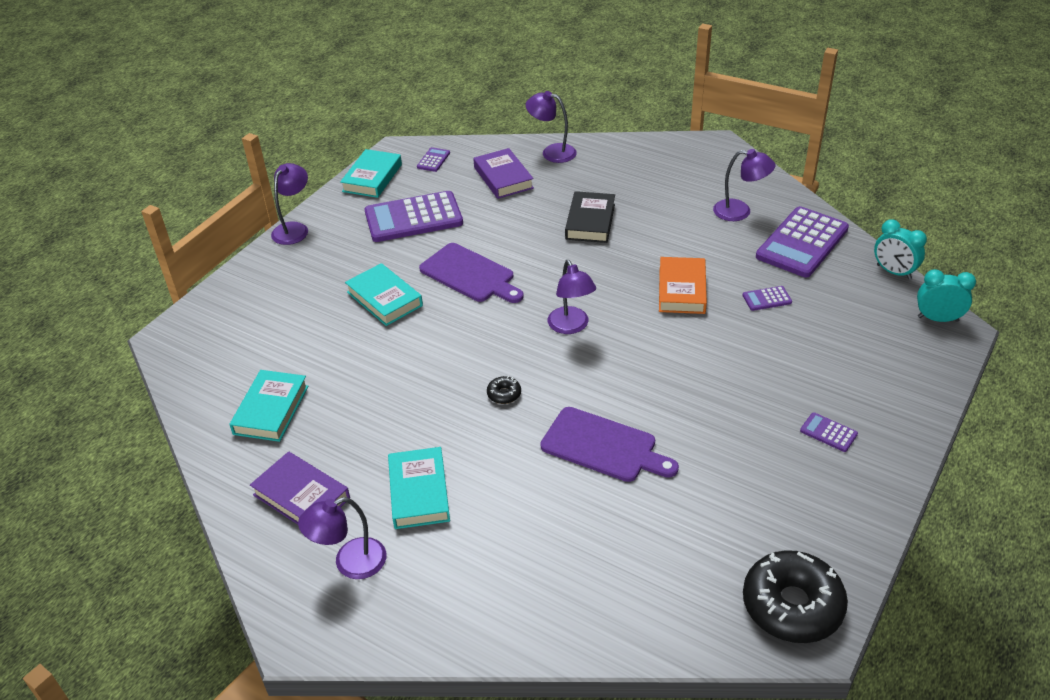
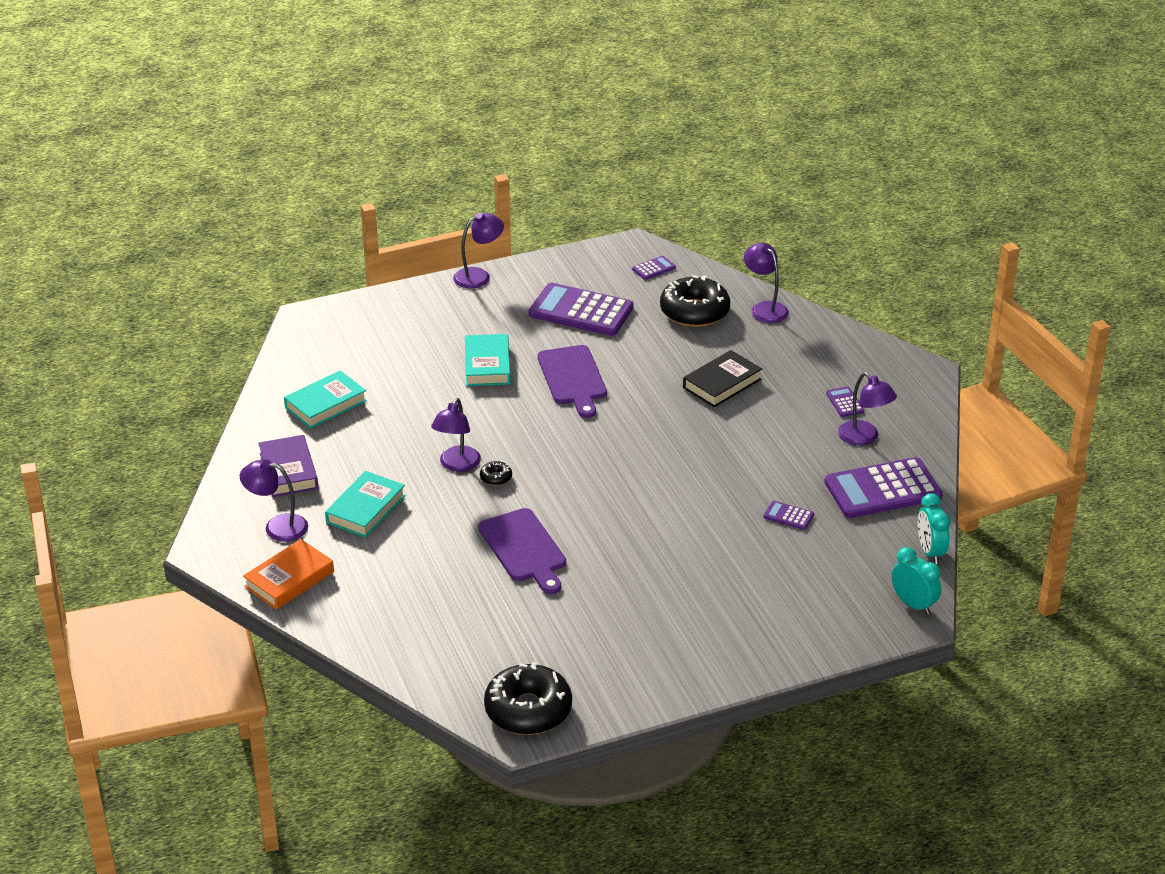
camera: 35 degrees right, 5 degrees down
(372, 178) = (585, 261): turquoise book -> none
(503, 178) = (694, 311): purple book -> black donut
(571, 326) = (603, 456): purple lamp -> purple lamp (457, 465)
(681, 290) = (727, 474): orange book -> orange book (289, 579)
(828, 432) = (702, 630): purple calculator -> purple calculator (844, 402)

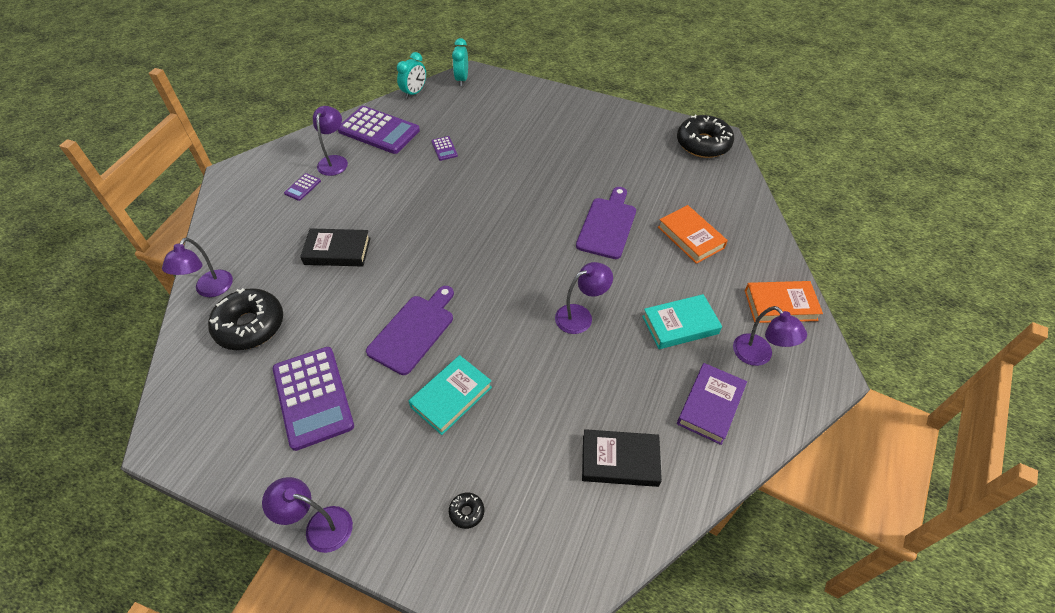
camera: 135 degrees left, 15 degrees up
(326, 404) = (620, 460): turquoise book -> black book
(431, 589) = (690, 237): none -> orange book
(496, 477) = (566, 286): black donut -> black donut (467, 512)
(653, 268) = (197, 398): purple calculator -> none

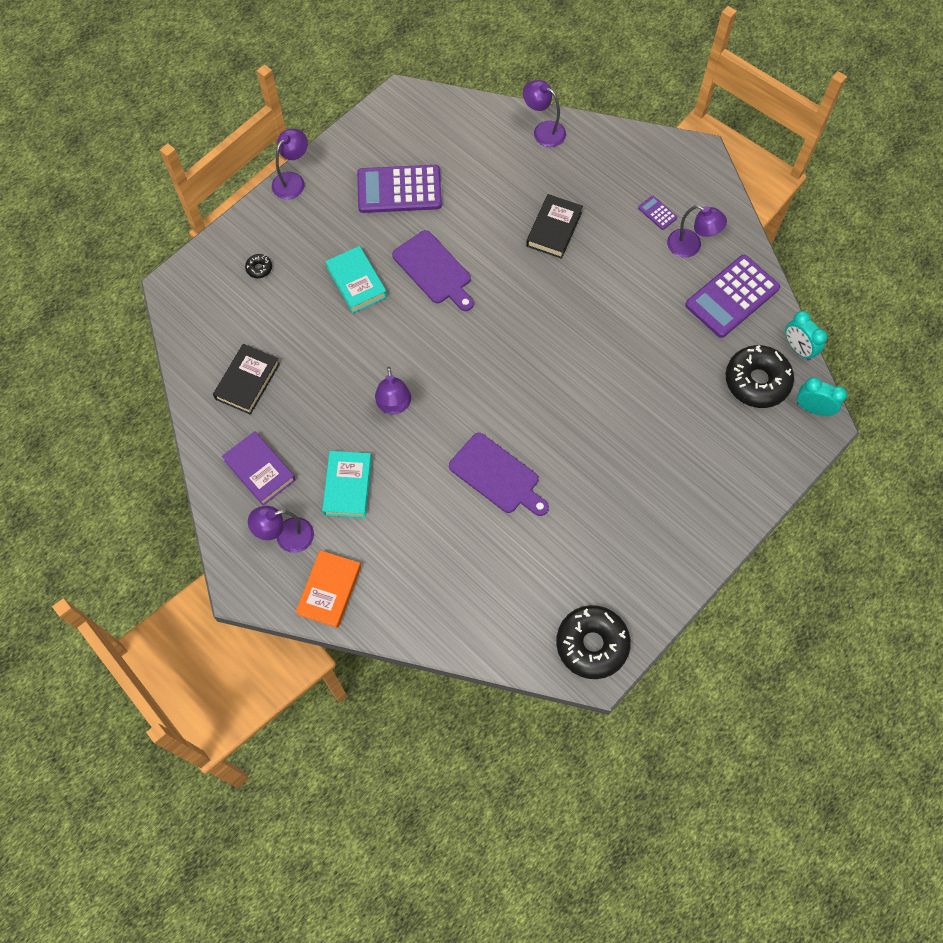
camera: 110 degrees right, 15 degrees up
(250, 325) = (490, 155): black donut -> black donut (757, 381)
(444, 149) = (677, 354): purple calculator -> none
(690, 237) = (448, 550): orange book -> none

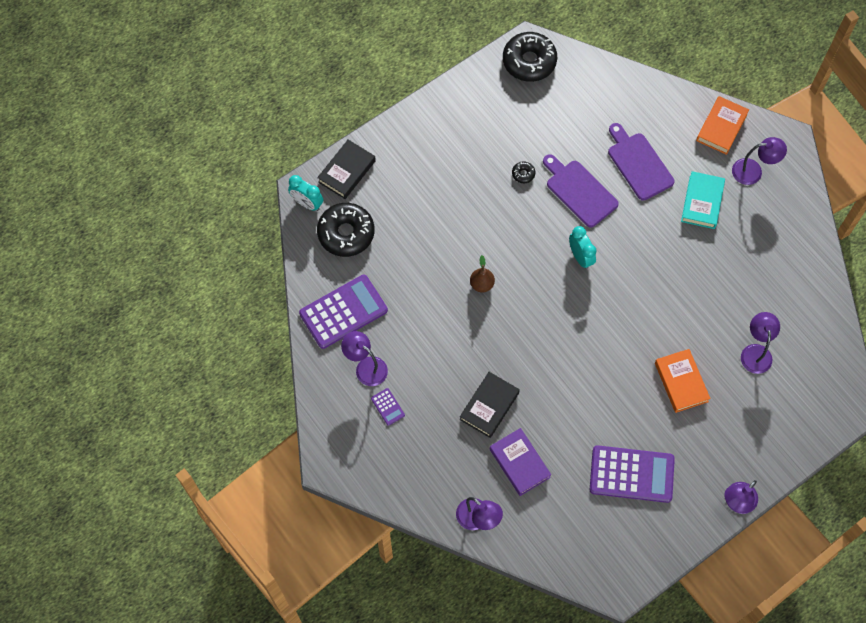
camera: 170 degrees left, 0 degrees up
(247, 381) = (783, 303): black book -> black book (346, 171)
(259, 268) = (771, 411): black donut -> black donut (523, 174)
(260, 470) = (774, 226): purple book -> purple book (519, 463)
(356, 282) = (681, 382): turquoise book -> orange book
(394, 406) = (658, 262): purple lamp -> purple lamp (756, 352)
(434, 270) = (608, 382): purple cutting board -> purple cutting board (638, 163)
(589, 349) = (482, 284): none -> brown pear
(798, 348) = (301, 256): turquoise clock -> turquoise clock (580, 257)

